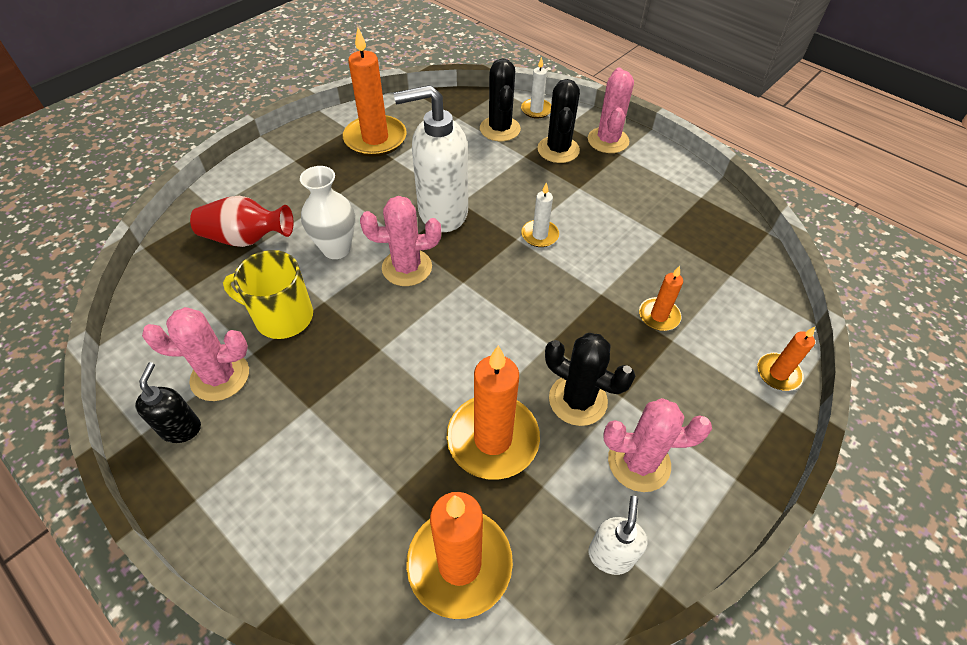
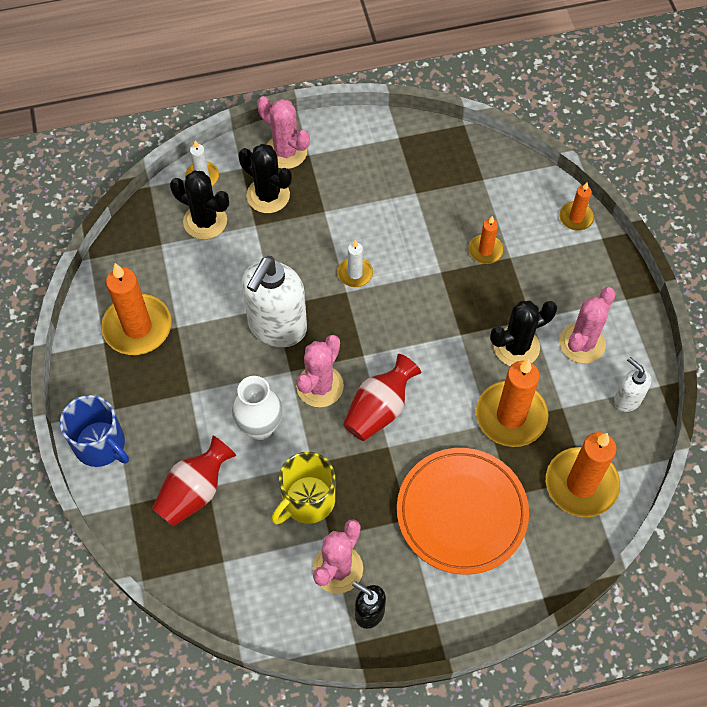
camera: 55 degrees left, 10 degrees up
(257, 168) = (101, 445): none -> blue mug
(345, 453) = (461, 512): none -> orange plate
(416, 322) = (379, 409): none -> red vase

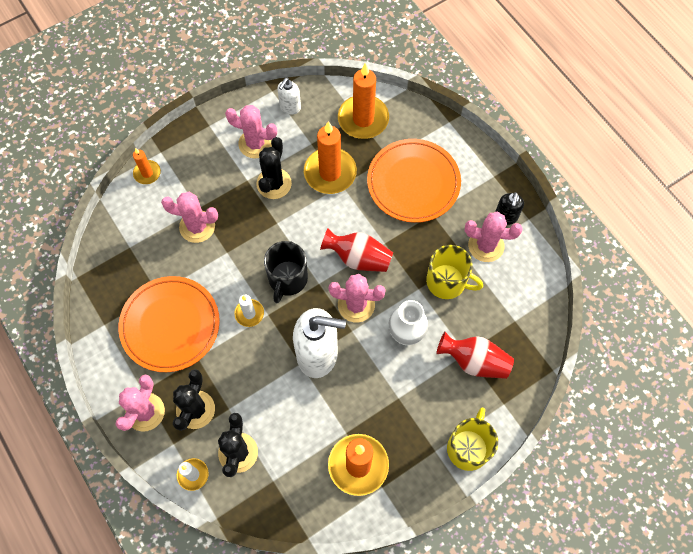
camera: 110 degrees left, 5 degrees up
(101, 445) = (468, 447): blue mug -> yellow mug
(372, 195) = (170, 325): none -> orange plate
(382, 324) = (287, 279): none -> black mug
(485, 250) = (197, 226): orange candle -> pink cactus
(516, 347) = (274, 184): black cactus -> black cactus turned 60 degrees clockwise

